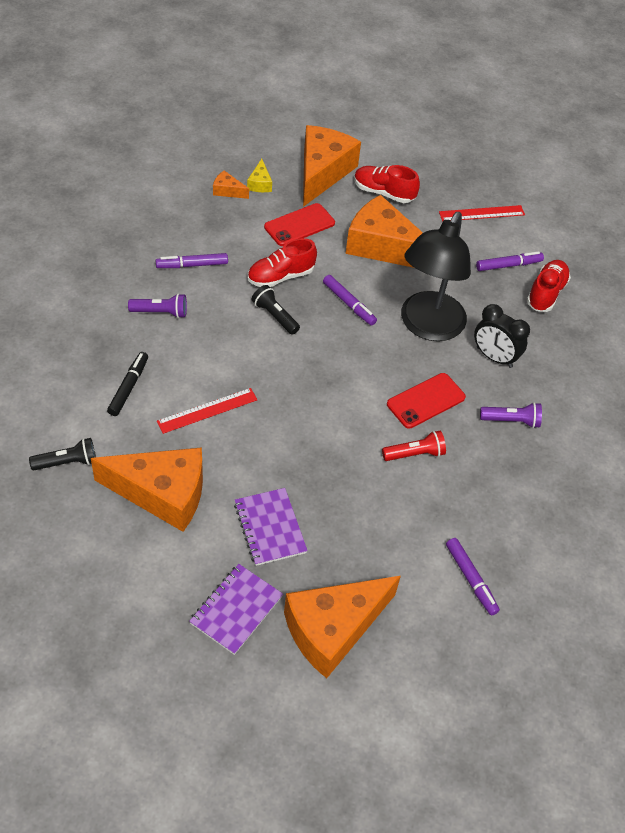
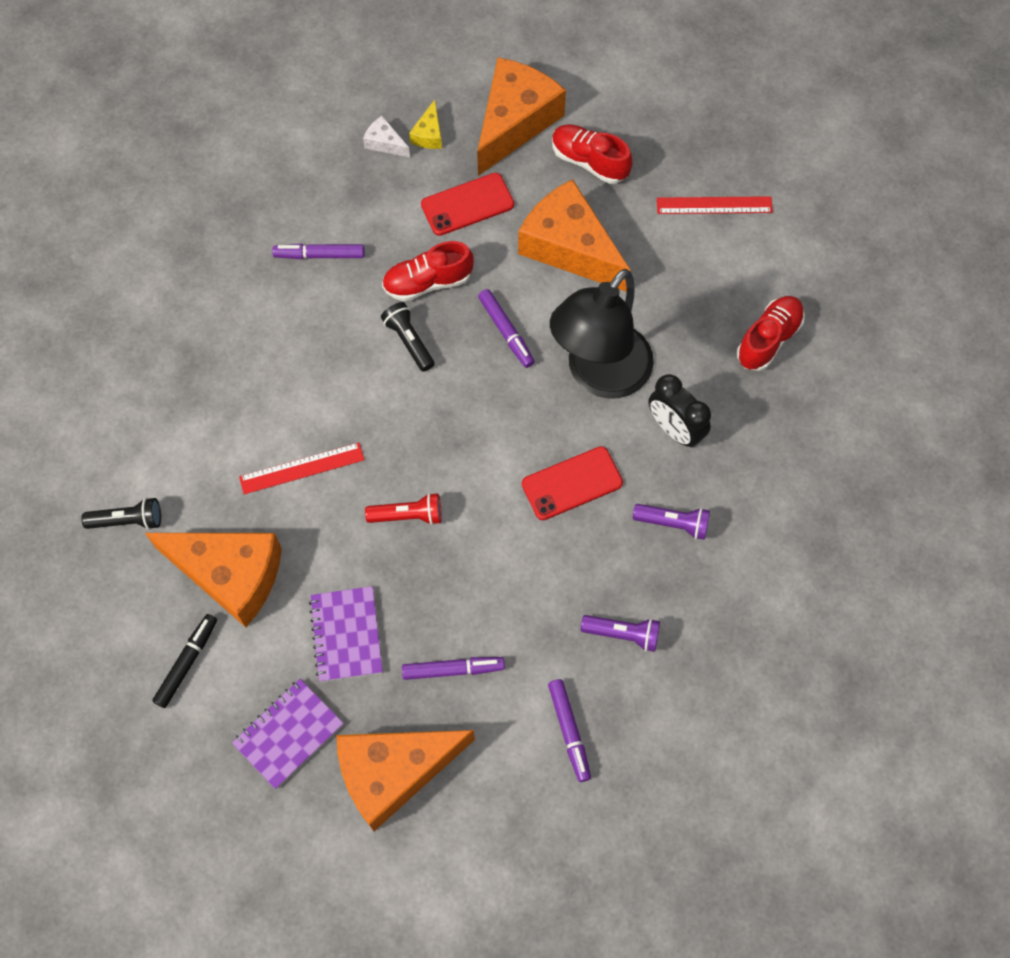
camera: 15 degrees right, 15 degrees up
(128, 387) = (213, 426): black marker -> black marker (186, 663)
(161, 312) = (269, 322): purple flashlight -> purple flashlight (623, 634)
(227, 191) = (385, 143): orange cheese -> white cheese
(415, 454) = (541, 556): red flashlight -> red flashlight (408, 515)
(508, 265) = (729, 291): purple marker -> purple marker (452, 669)

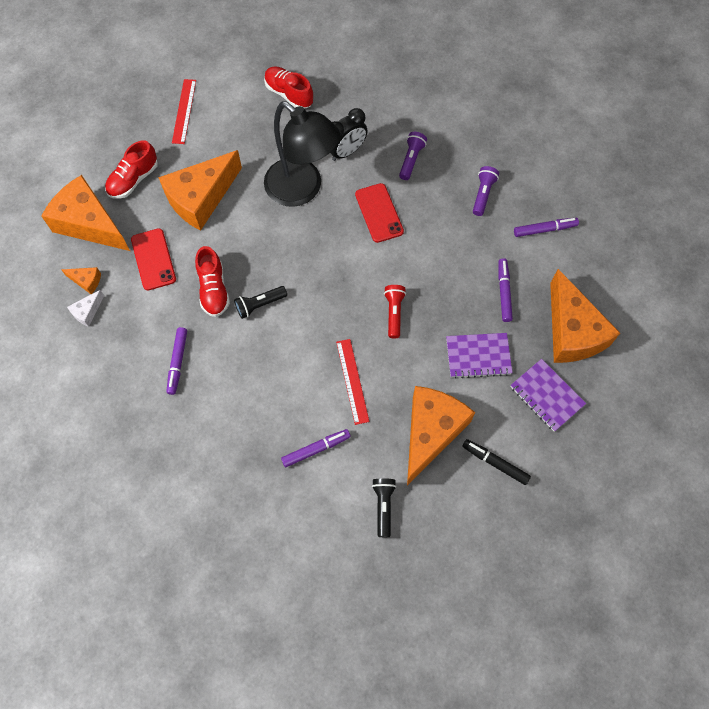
camera: 85 degrees left, 0 degrees up
(429, 134) = (86, 281): yellow cheese -> orange cheese
(506, 331) = (261, 242): purple marker -> purple marker (315, 449)

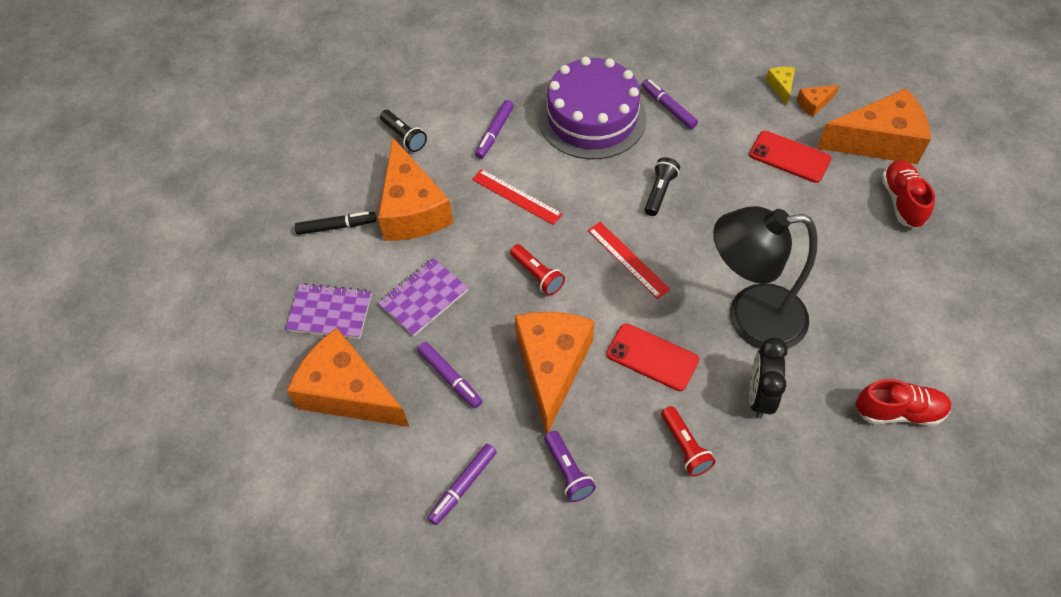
camera: 140 degrees right, 10 degrees down
(87, 312) = (781, 87): white cheese -> yellow cheese
(184, 111) = (962, 299): red ruler -> red ruler (628, 259)
(201, 198) = (825, 234): orange cheese -> orange cheese (552, 367)
(213, 289) = (711, 174): red shoe -> none
(236, 401) = (592, 118): none -> purple cake
(411, 159) = (685, 447): purple flashlight -> red flashlight

